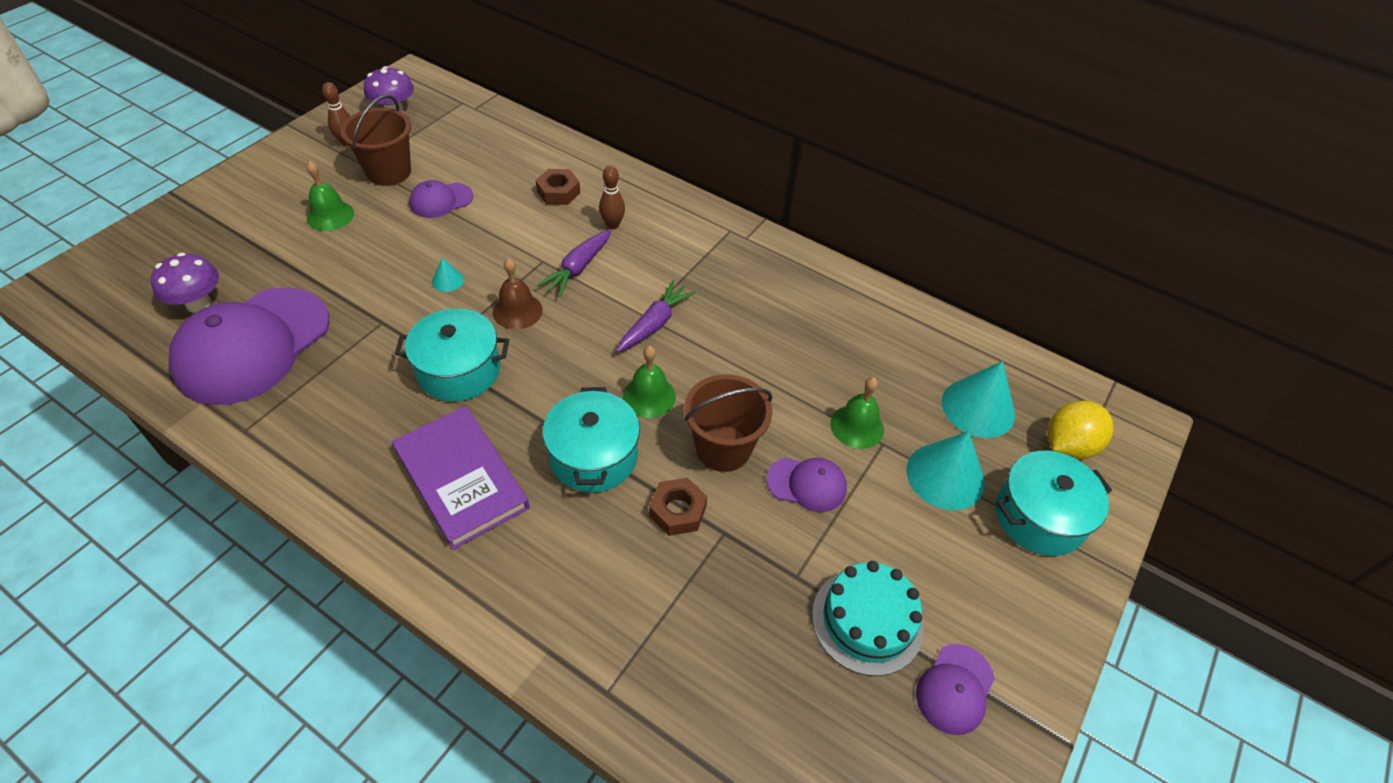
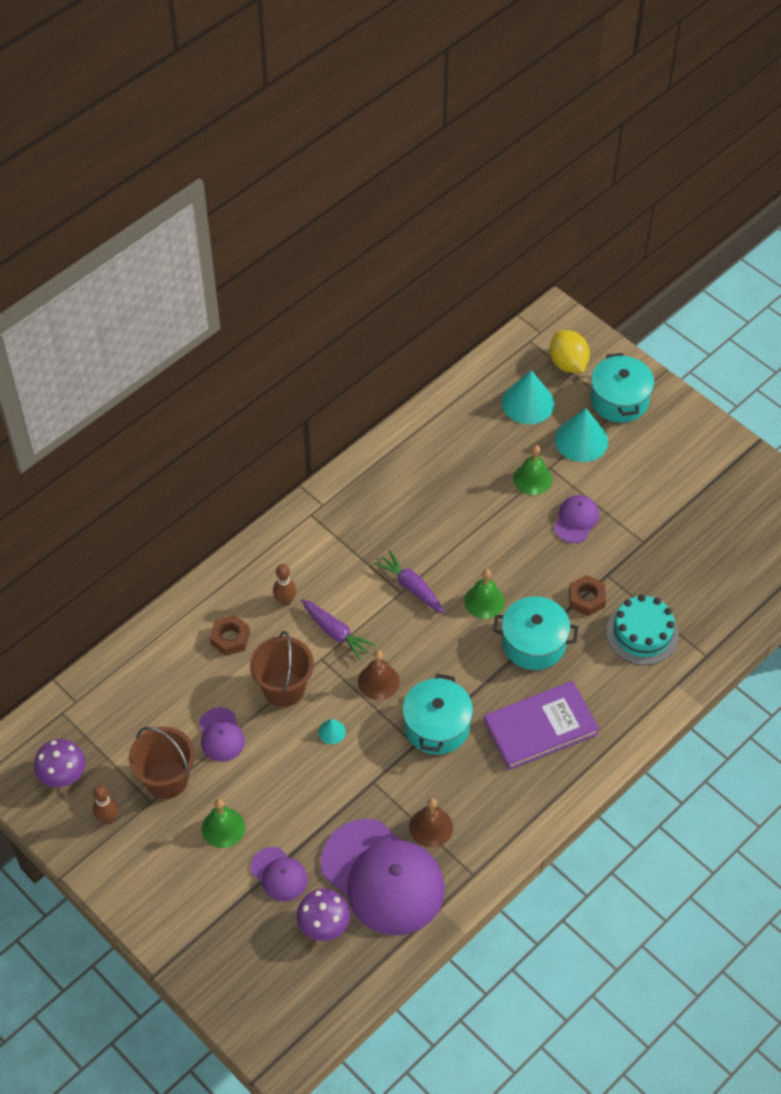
camera: 75 degrees left, 5 degrees up
(316, 381) = (431, 827): none -> brown bell
(723, 448) = (539, 563): brown bucket -> brown bucket (284, 688)
(867, 620) = (678, 512): turquoise cake -> turquoise cake (642, 633)
(955, 689) = (724, 481): purple cap -> purple cap (279, 874)

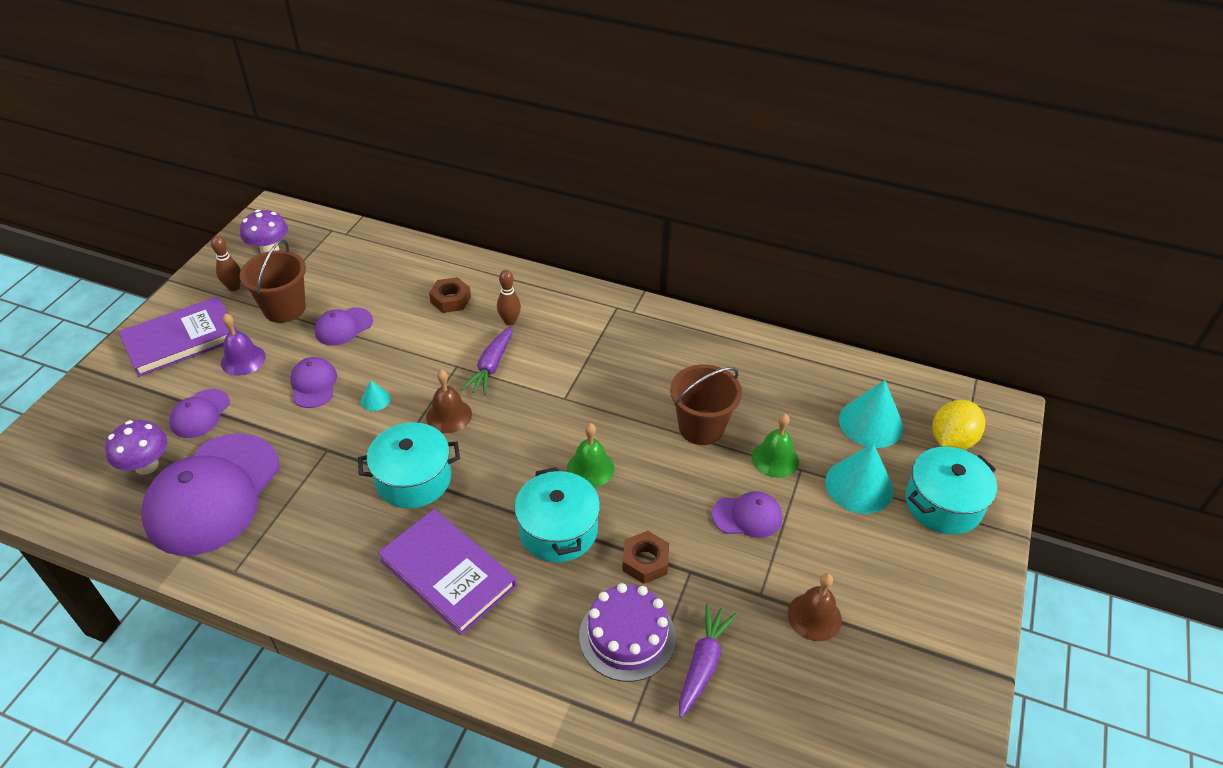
camera: 65 degrees right, 10 degrees down
(165, 876) = (181, 339): none -> purple book
(223, 828) = (243, 360): green bell -> purple bell
(284, 688) = (411, 351): brown bucket -> brown bucket (701, 427)
(287, 776) = (313, 384): none -> purple cap
(411, 587) = (575, 404): purple carrot -> purple carrot (703, 664)
(431, 827) = (285, 514): brown bell -> brown bell (814, 616)
(642, 633) = (627, 636): turquoise cake -> purple cake

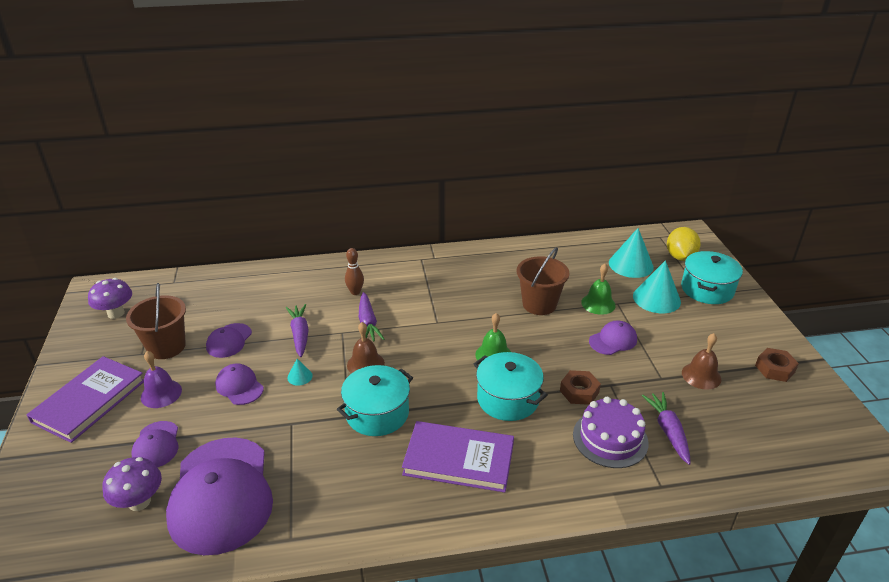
camera: 30 degrees left, 10 degrees down
(234, 287) = (106, 349): brown bowling pin -> none
(413, 350) = (300, 334): none -> purple carrot
(450, 300) = (299, 294): brown nut -> brown nut (775, 369)

